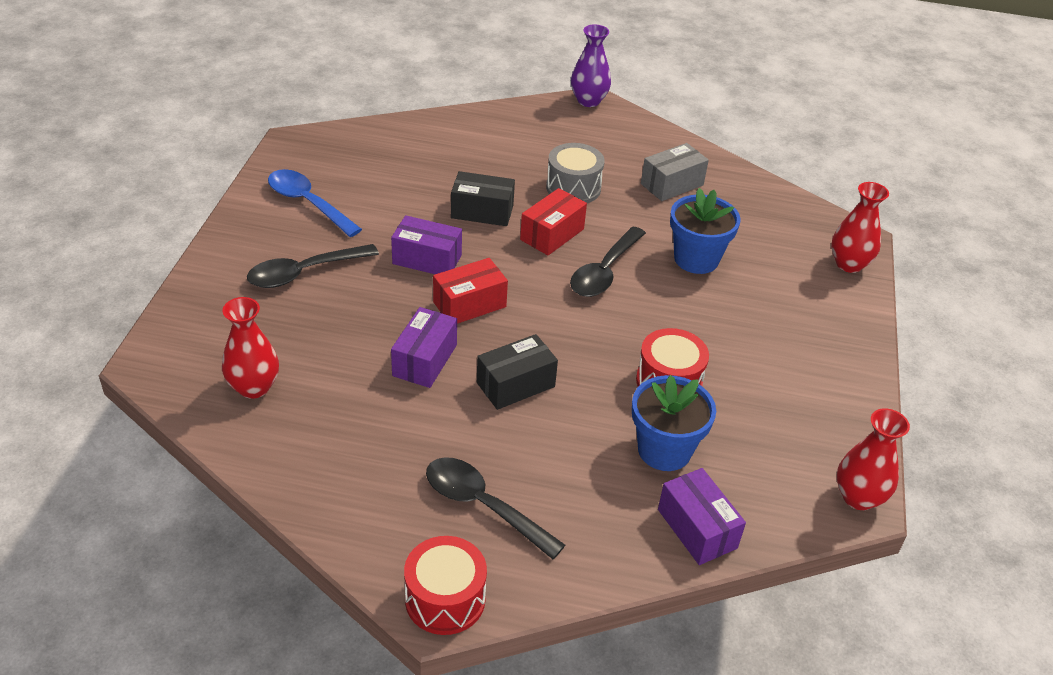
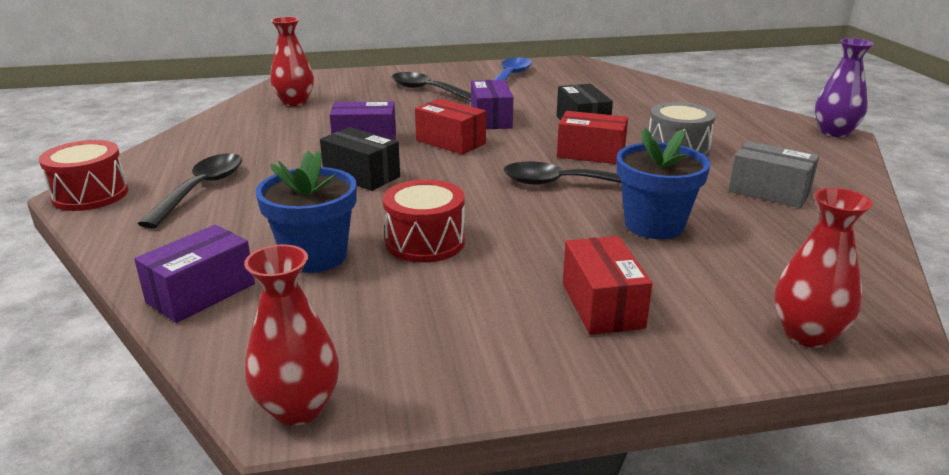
camera: 70 degrees right, 15 degrees down
(791, 328) = (602, 305): none -> red box

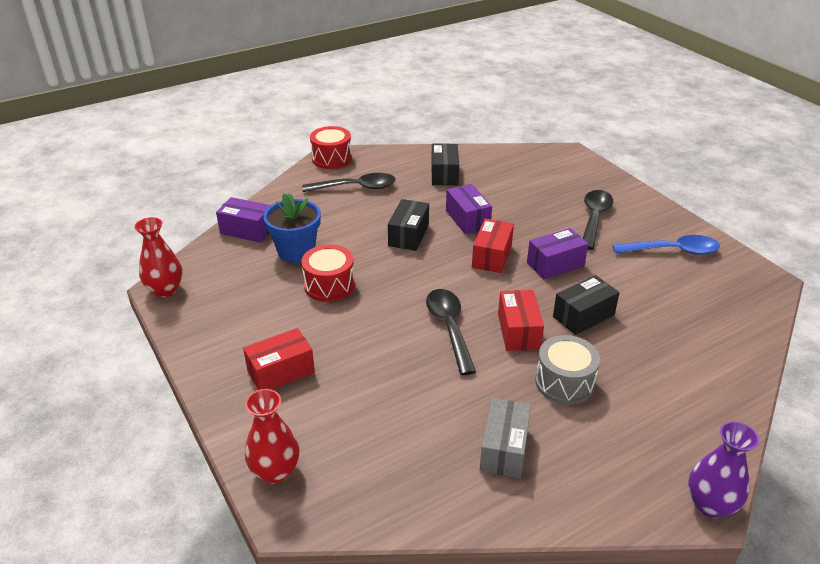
camera: 70 degrees right, 10 degrees up
(251, 135) = (444, 174): none -> black box
(295, 102) = (516, 169): red vase -> none
(654, 225) = (402, 383): blue flower pot -> none

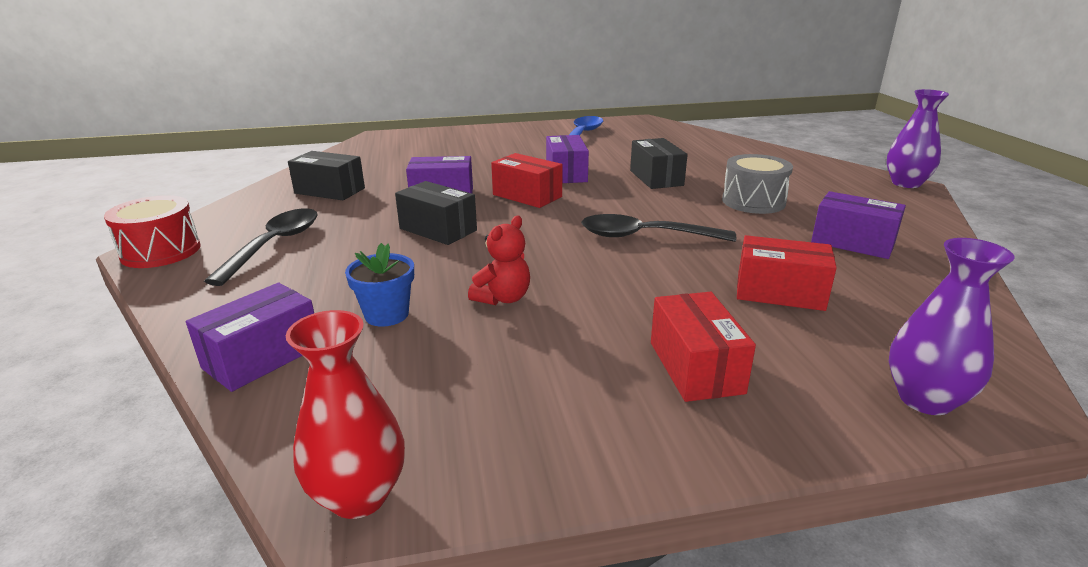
camera: 70 degrees left, 10 degrees down
(275, 471) = (925, 399): red vase -> purple vase
(296, 251) = (386, 315): blue flower pot -> blue flower pot, size x0.65
(329, 285) = (503, 298): red drum -> red teddy bear
(504, 449) = (852, 242): grey box -> purple box
(518, 331) = (667, 206): red box -> red box (779, 292)
(594, 218) = (505, 148): black spoon -> none

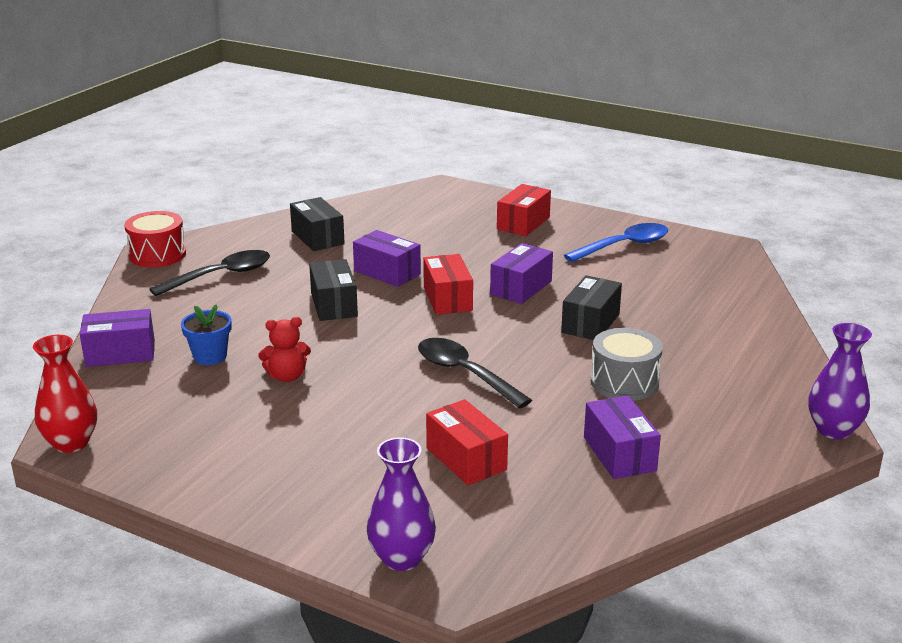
camera: 40 degrees right, 0 degrees up
(695, 367) = (313, 472): red box -> red box (523, 223)

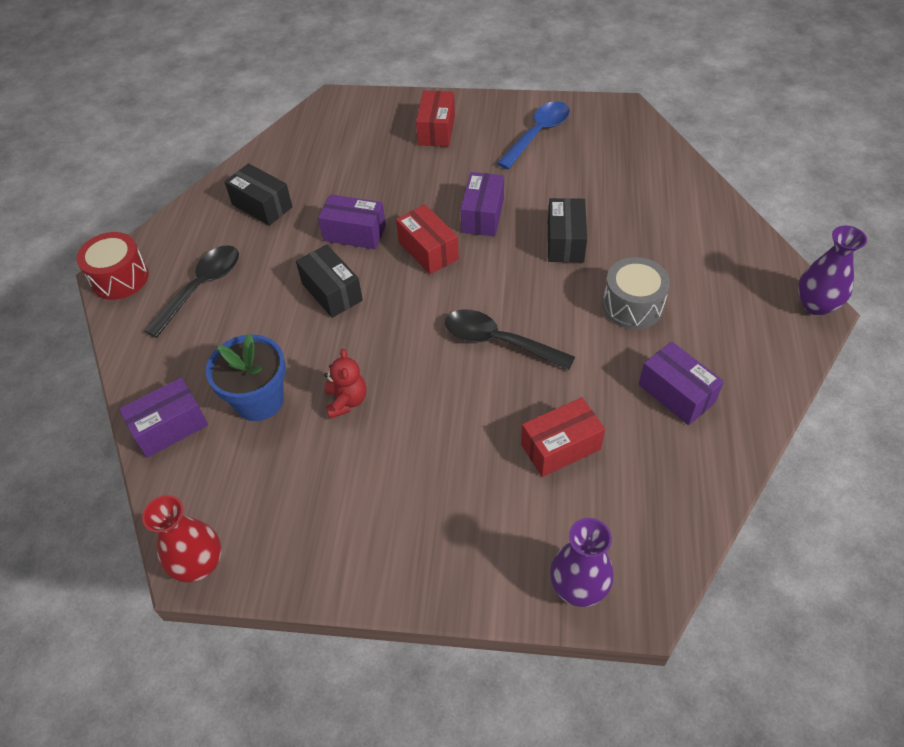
camera: 20 degrees left, 25 degrees up
(210, 356) = (259, 400): blue flower pot -> blue flower pot, size x1.53
(287, 376) = (346, 401): red teddy bear -> red teddy bear turned 60 degrees counterclockwise
(466, 459) = (560, 447): red box -> red box turned 60 degrees counterclockwise

